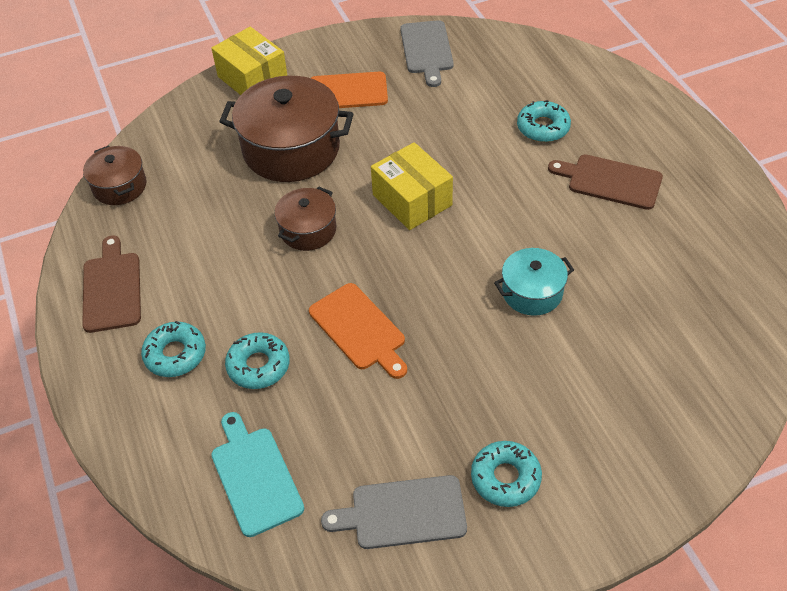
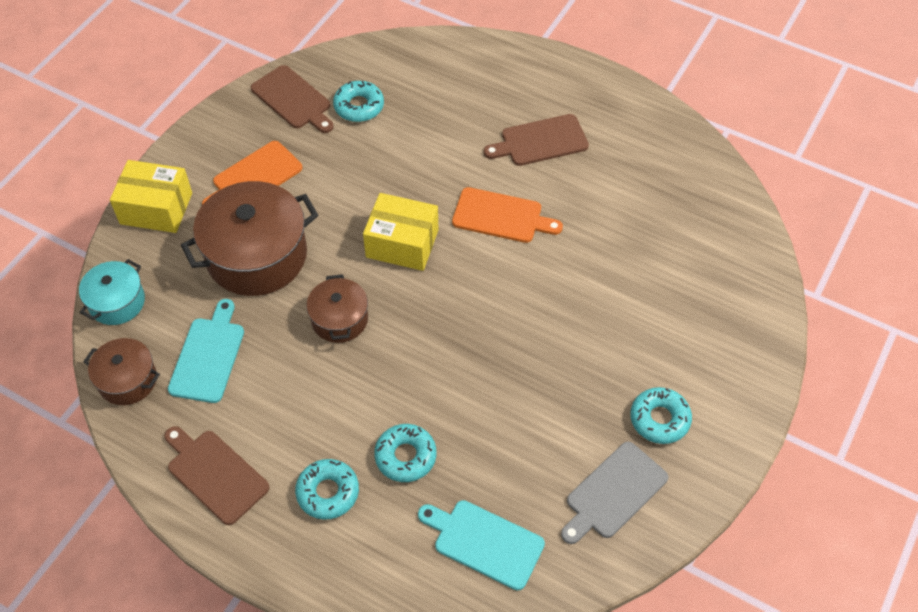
camera: 40 degrees left, 5 degrees up
(188, 201) = (208, 356): none -> turquoise cutting board
(359, 329) = (457, 376): orange cutting board -> orange cutting board (501, 216)
(427, 50) = (293, 99): grey cutting board -> brown cutting board
(532, 292) = (559, 266): turquoise pot -> turquoise pot (117, 302)
(543, 127) = (451, 122): turquoise donut -> turquoise donut (359, 106)

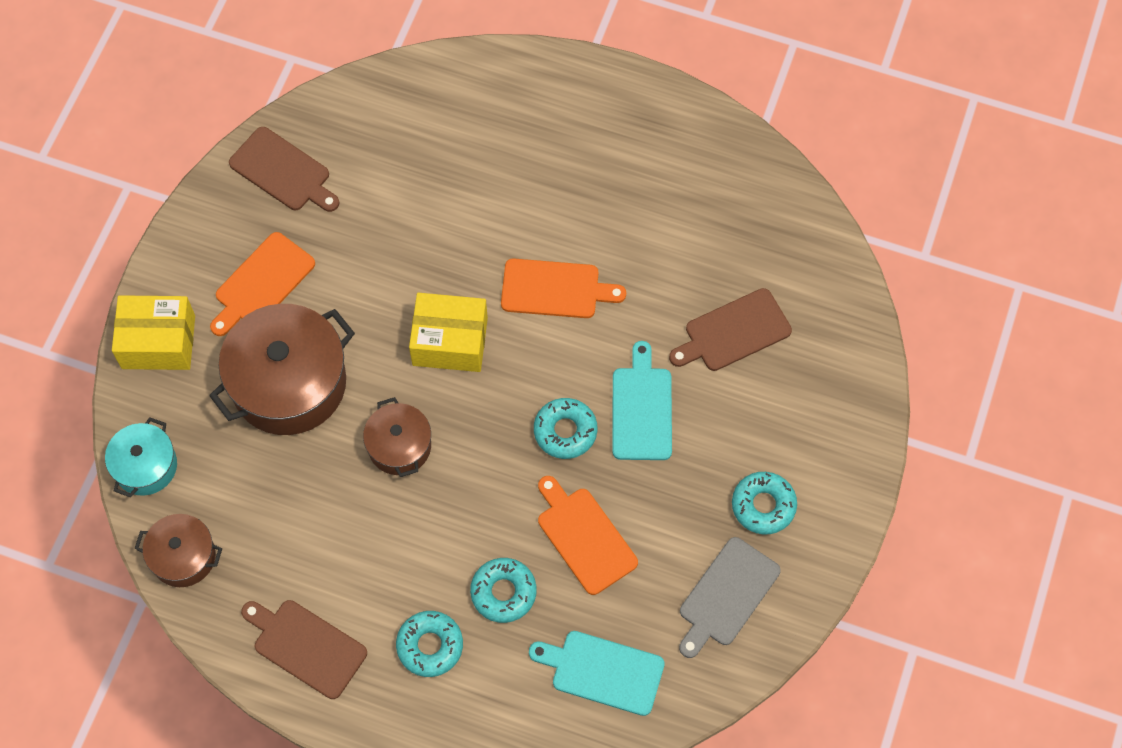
camera: 10 degrees left, 10 degrees up
(208, 356) = (265, 514): turquoise cutting board -> turquoise cutting board (642, 409)
(359, 106) = (363, 169): turquoise donut -> turquoise donut (565, 431)
(489, 420) = (584, 537): none -> orange cutting board
(540, 141) = (583, 184): brown cutting board -> brown cutting board (733, 332)

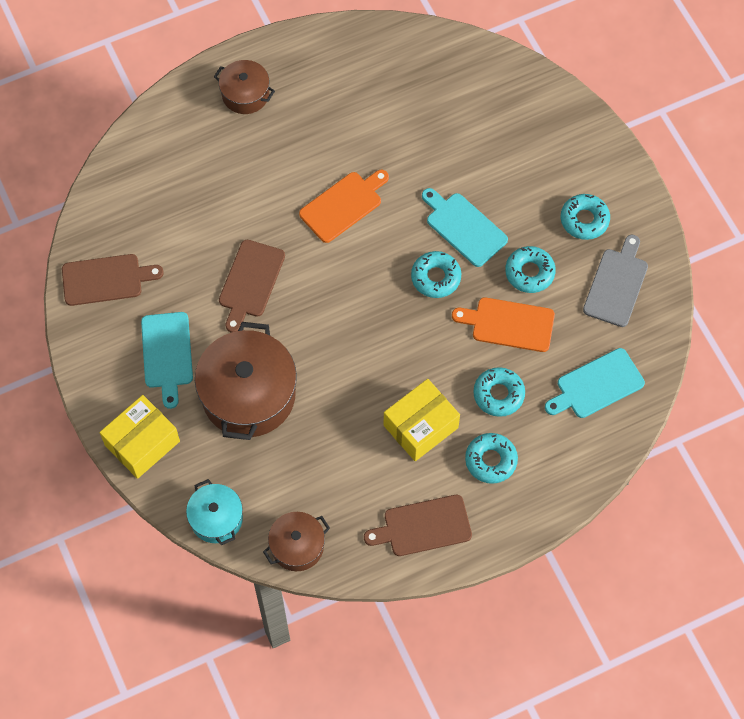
camera: 45 degrees left, 0 degrees up
(262, 283) = (167, 354): orange cutting board -> turquoise cutting board
(399, 446) = (352, 370): brown pot -> brown pot (245, 94)
(450, 341) = (316, 287): yellow box -> yellow box (420, 426)
(656, 507) = (529, 272): none -> turquoise donut
(726, 595) = (616, 284): grey cutting board -> grey cutting board turned 150 degrees counterclockwise
(733, 332) = (467, 141): brown cutting board -> brown cutting board (250, 282)

